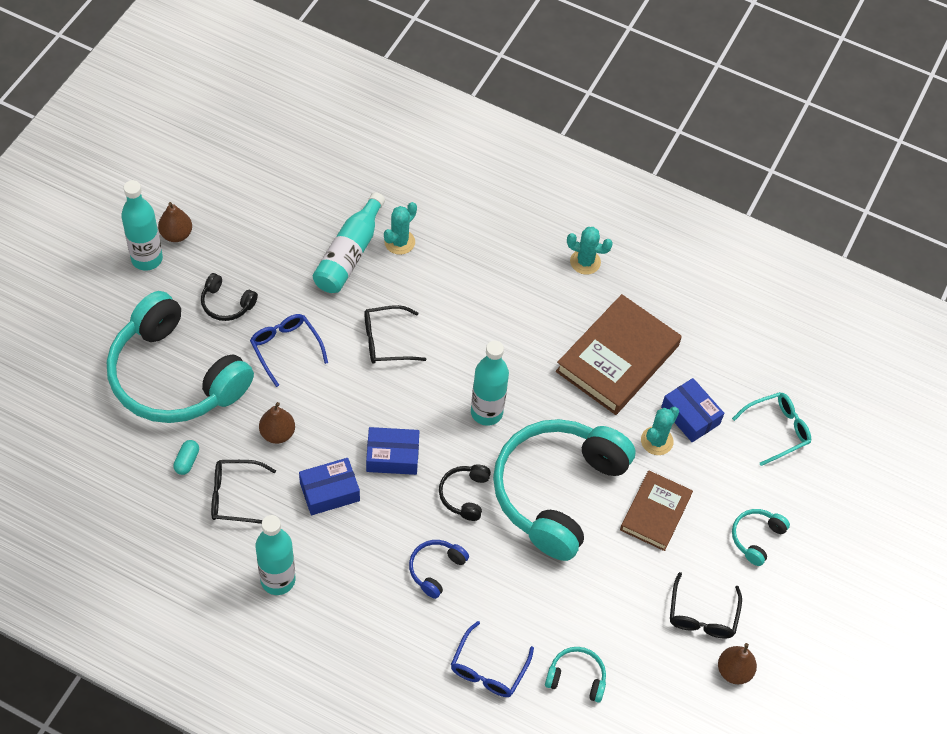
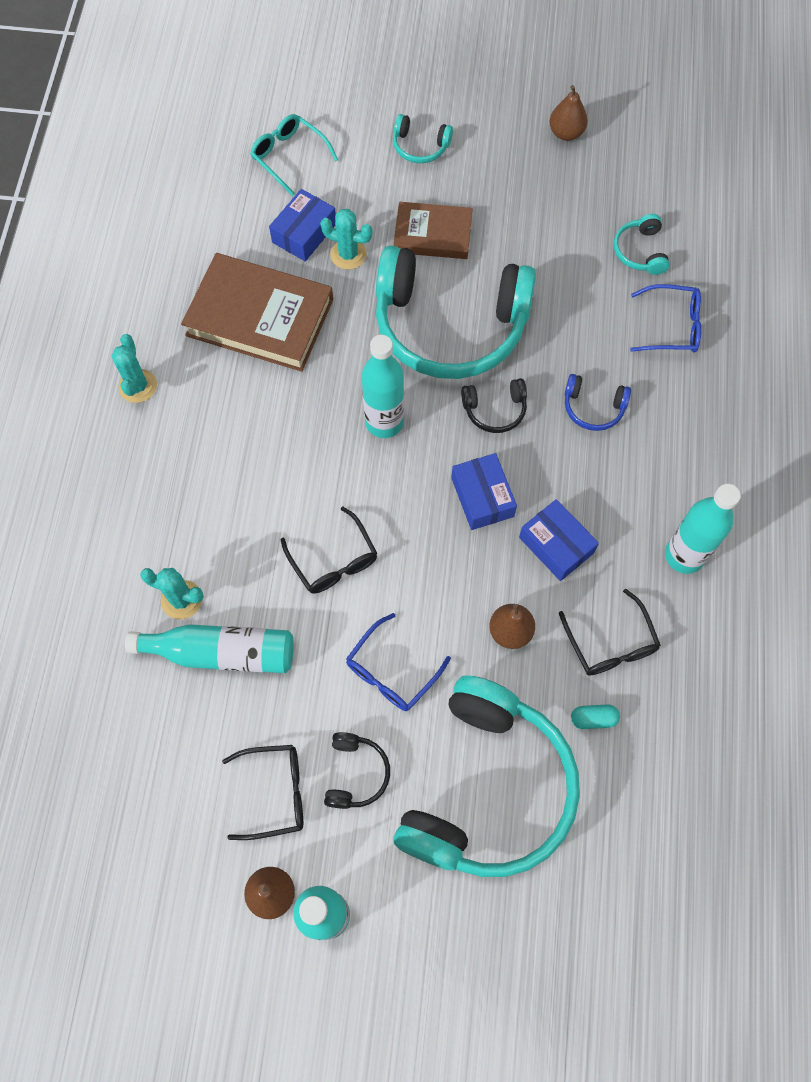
camera: 105 degrees left, 10 degrees up
(702, 615) = (523, 169): black glasses -> black glasses (275, 793)

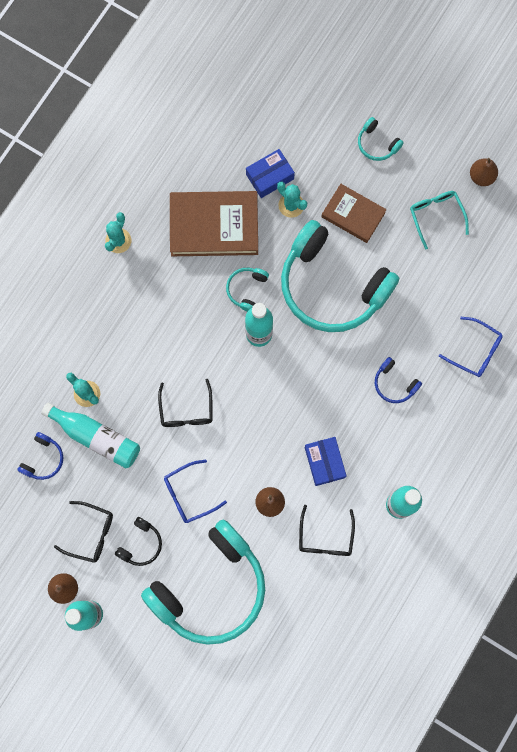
camera: 25 degrees right, 10 degrees up
(157, 718) = (43, 459): none -> blue headphones
(260, 317) = (214, 226): brown book -> brown book turned 45 degrees counterclockwise
(289, 157) = (286, 114): turquoise glasses -> turquoise glasses (436, 216)
(482, 497) = (295, 411): blue box -> none
(495, 410) = (331, 357): black headphones -> none
(593, 719) = (292, 577): turquoise capsule -> none
(640, 251) = (483, 288): turquoise headphones -> turquoise headphones (246, 289)

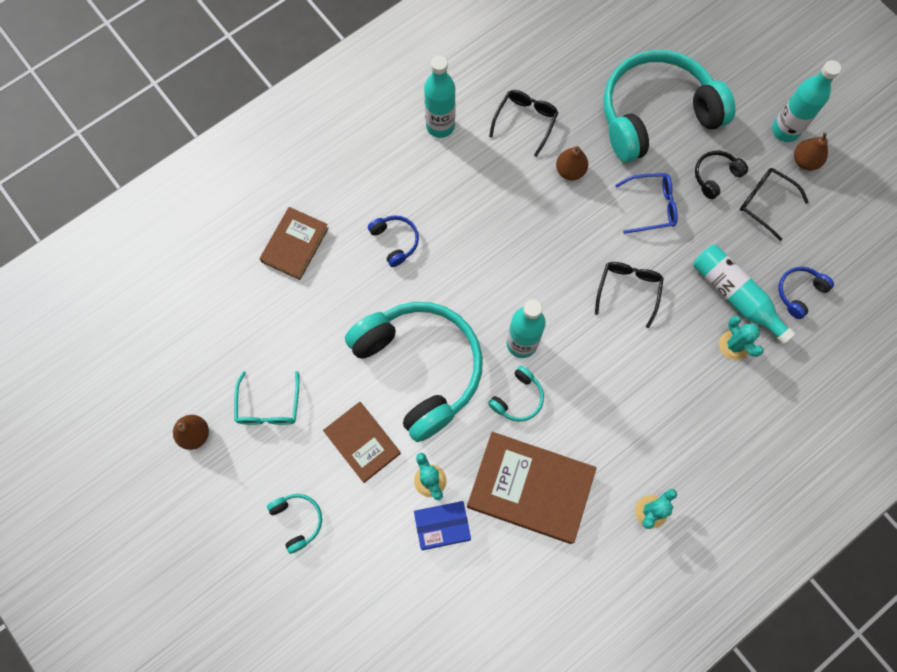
camera: 160 degrees left, 5 degrees down
(324, 462) = (500, 190): blue box -> none
(475, 351) = (295, 245): blue glasses -> brown book

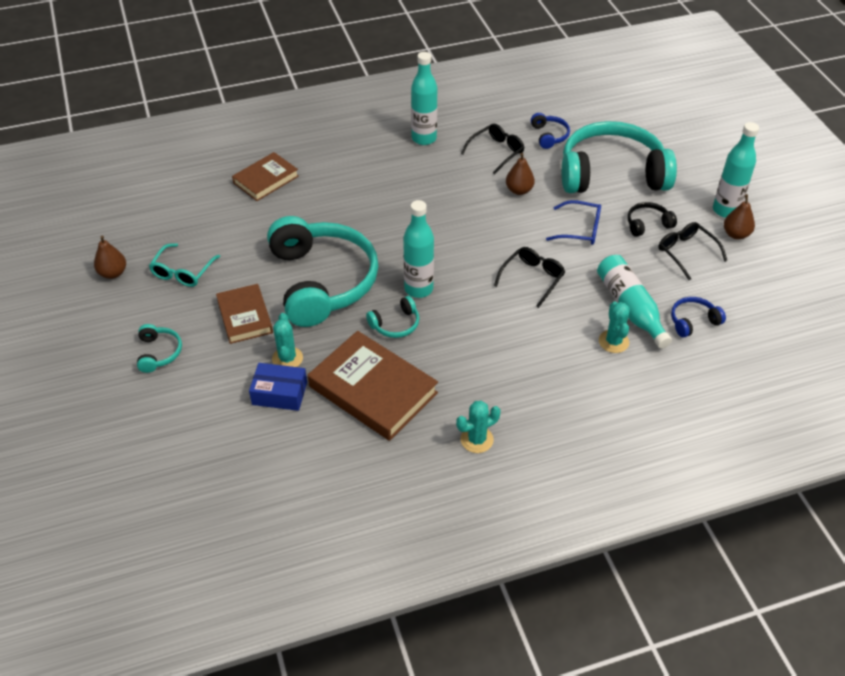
camera: 20 degrees right, 25 degrees down
(395, 241) = (348, 197): blue headphones -> blue headphones (549, 136)

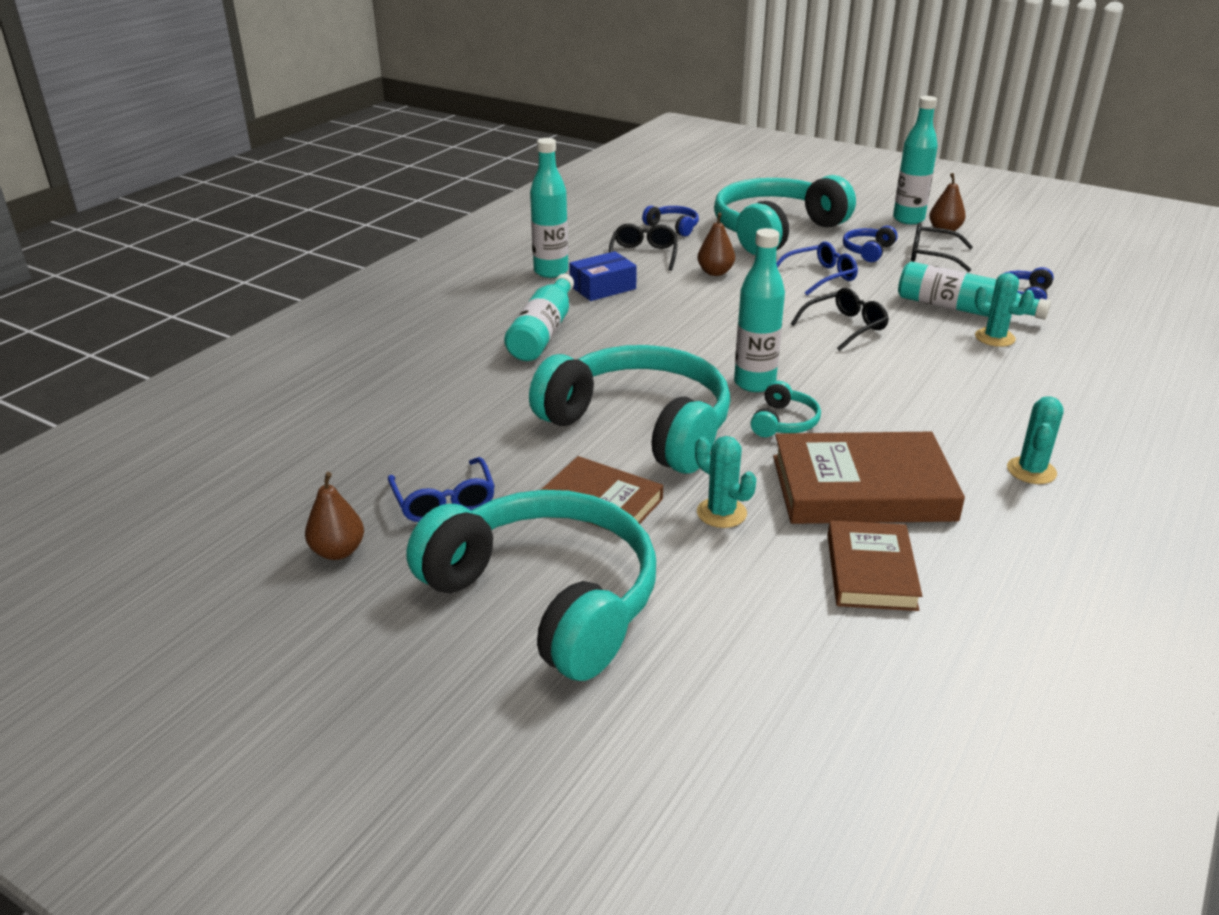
camera: 40 degrees left, 15 degrees down
(159, 353) = (547, 598): turquoise headphones -> turquoise headphones, size x2.50
(183, 272) = (444, 501): turquoise glasses -> blue glasses
(266, 179) = (417, 371): brown book -> brown book (871, 571)
(279, 393) = (770, 550): blue box -> blue box (603, 287)
(359, 186) = (543, 332): none -> turquoise bottle
(532, 278) = (845, 327): black glasses -> black glasses turned 60 degrees clockwise
(647, 224) = (867, 251): black headphones -> blue headphones

